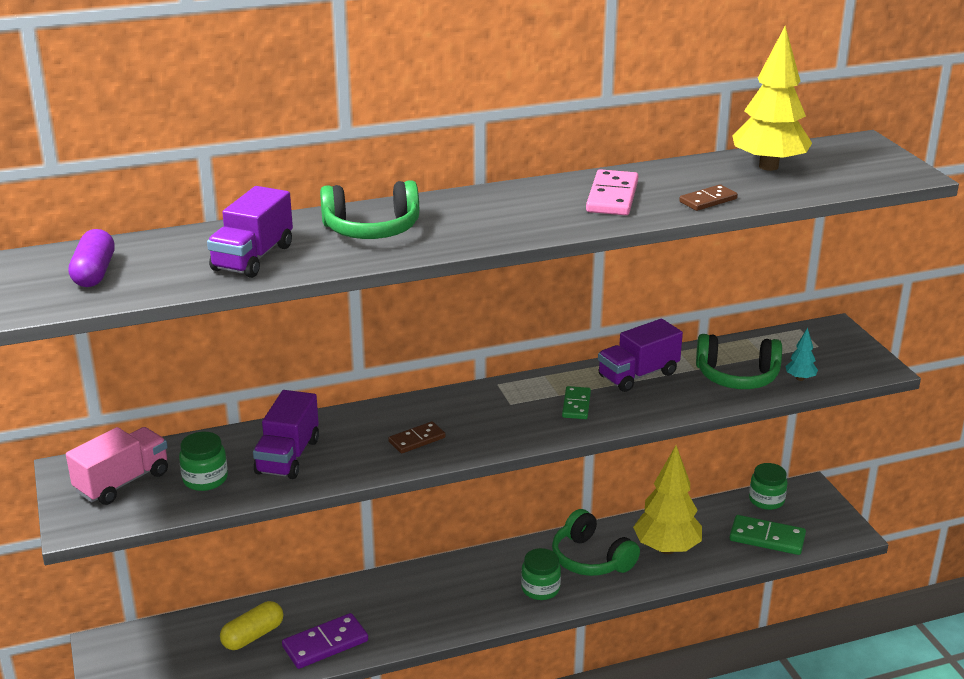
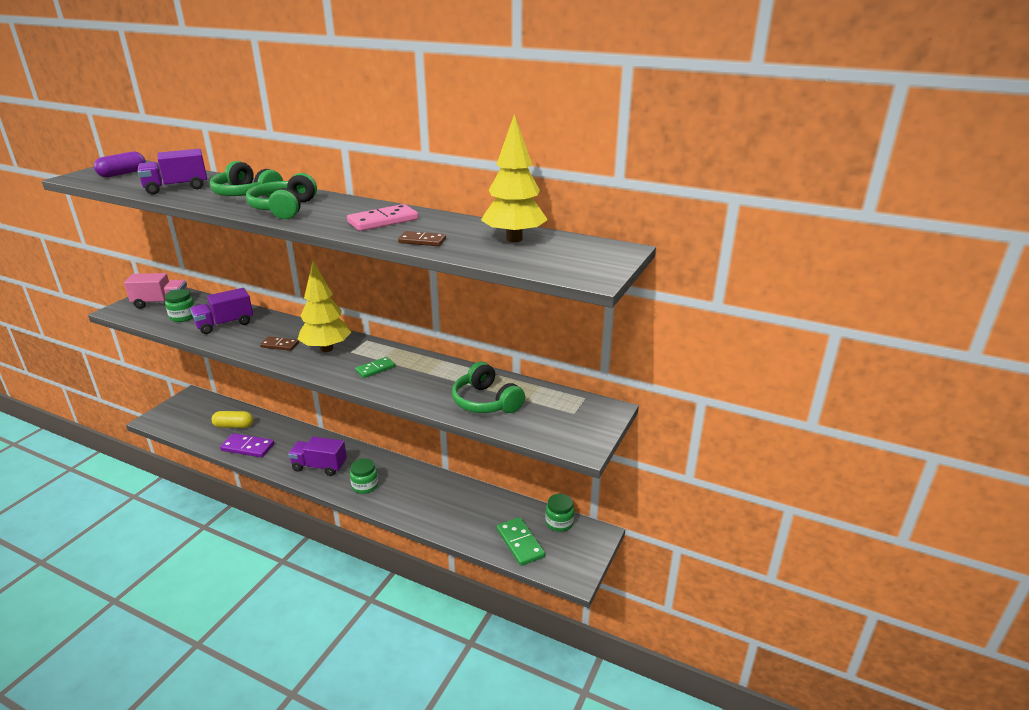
camera: 45 degrees right, 0 degrees up
(591, 559) = (412, 488): green headphones -> green headphones (284, 209)
(638, 375) = (437, 372): purple truck -> purple truck (319, 466)
(666, 548) = (457, 509): yellow tree -> yellow tree (326, 349)
(800, 378) = (519, 424): turquoise tree -> none

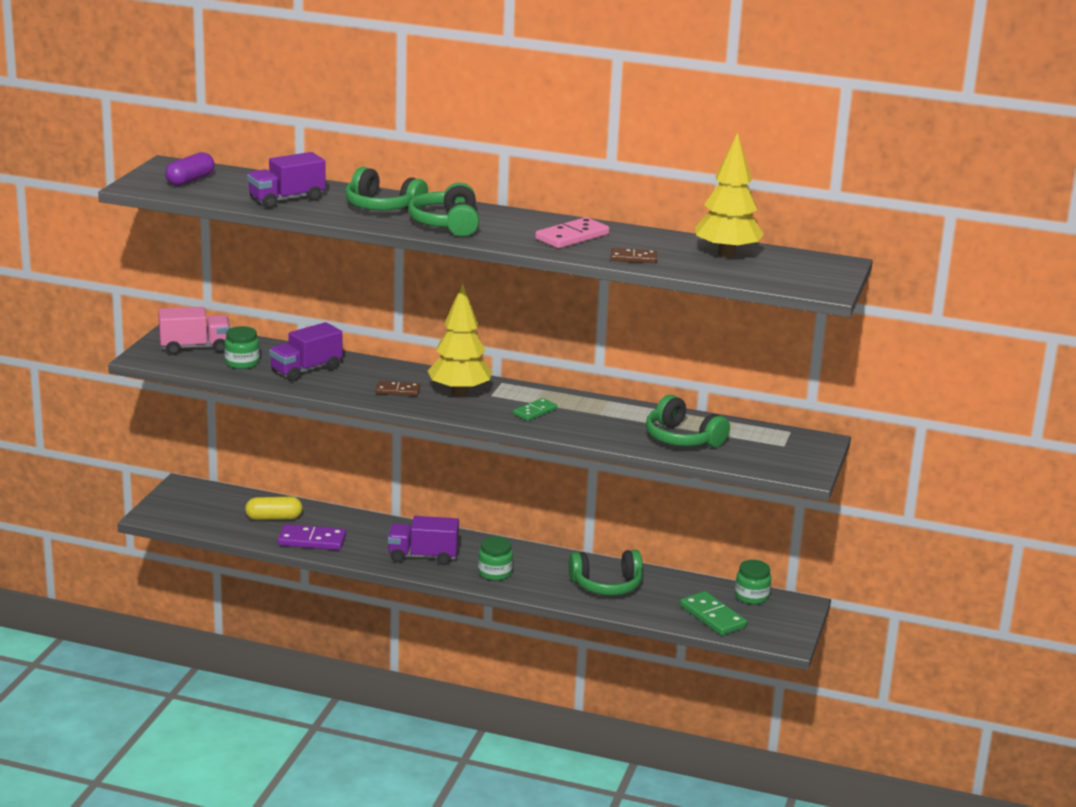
camera: 10 degrees left, 5 degrees down
(446, 503) = (606, 585): none -> green headphones

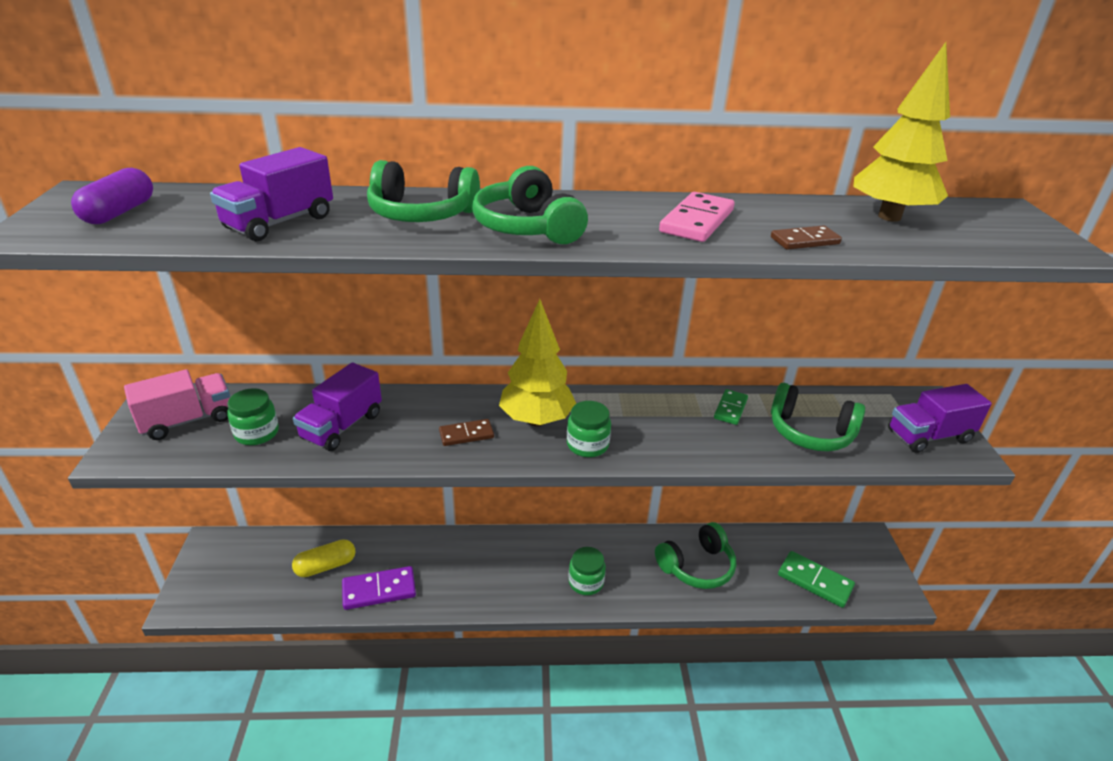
camera: 20 degrees left, 10 degrees up
(423, 556) = (504, 579): purple truck -> purple truck (929, 436)
(535, 412) = (635, 430): green domino -> green domino (730, 409)
(751, 596) = (824, 541): green jar -> green jar (587, 445)

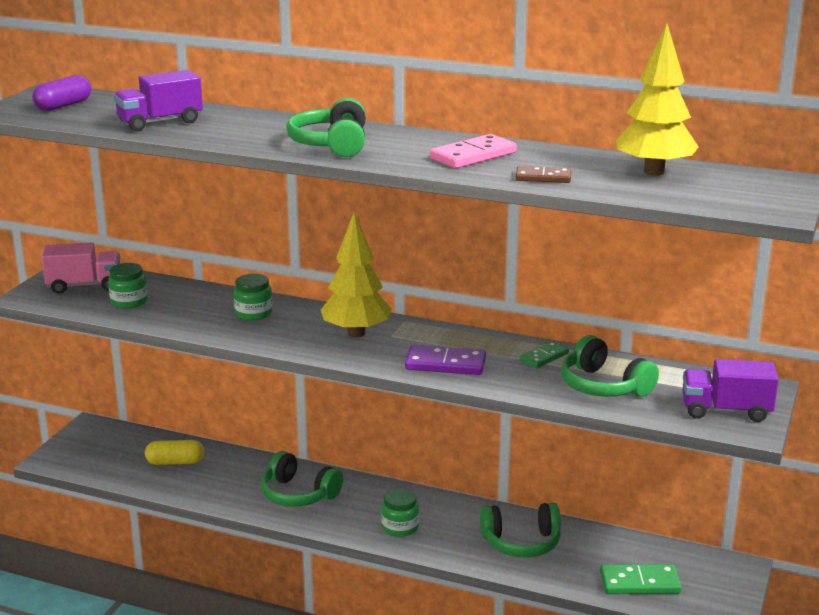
camera: 25 degrees right, 10 degrees down
(342, 426) = (195, 309): purple truck -> none
(379, 590) = (210, 488): purple domino -> purple domino (445, 364)
(421, 214) = (263, 128): green headphones -> green headphones (298, 494)
(466, 434) = (289, 331): brown domino -> none
(587, 445) = (384, 356): green jar -> green jar (253, 313)
(814, 581) = (639, 583): green domino -> green domino turned 60 degrees counterclockwise

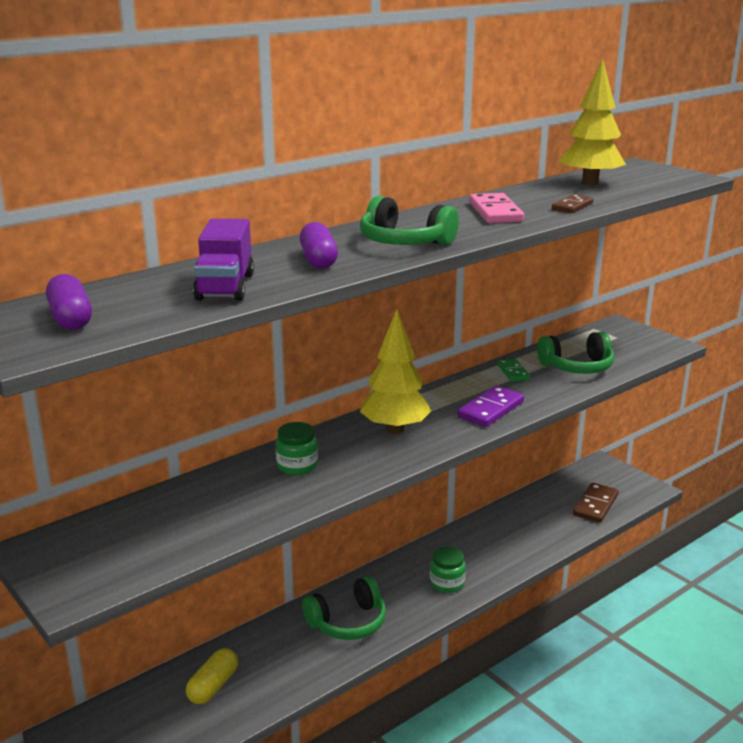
camera: 60 degrees left, 0 degrees up
(84, 286) = (95, 549): pink truck -> none
(129, 302) = (180, 529): green jar -> none
(251, 131) = (318, 260): none -> purple capsule
(521, 542) = (512, 534): green headphones -> none
(639, 583) = (595, 505): green domino -> brown domino
(726, 411) = (642, 343): purple truck -> none

